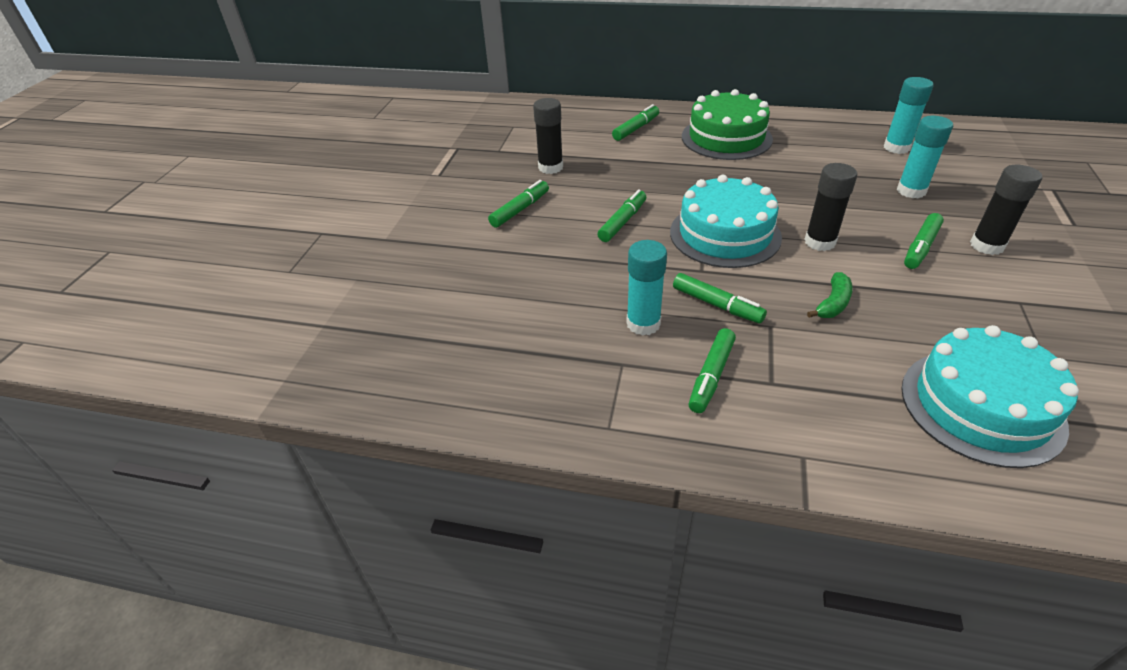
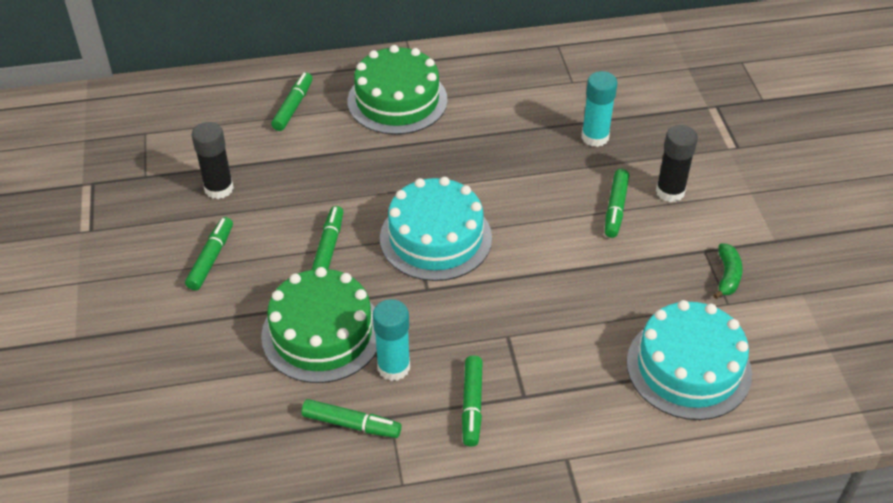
camera: 25 degrees left, 5 degrees up
(587, 281) = (322, 333): none -> green cake
(717, 305) = (454, 326): green marker -> green marker (351, 424)
(820, 242) = (526, 225): black glue stick -> none
(833, 304) = (554, 296): green banana -> green banana (727, 276)
(896, 147) = (571, 79): turquoise glue stick -> none

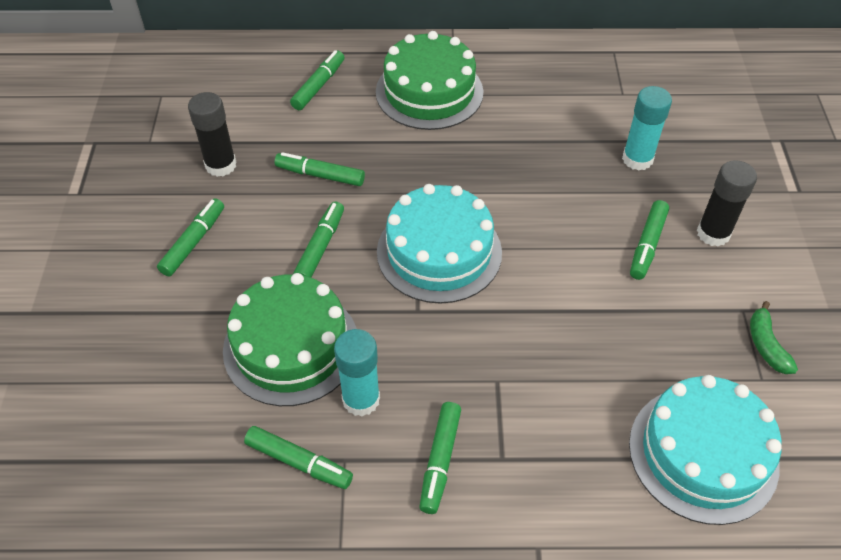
camera: 10 degrees right, 5 degrees up
(313, 186) = (320, 175): none -> green marker
(727, 276) = (766, 345): green banana -> green banana turned 150 degrees clockwise

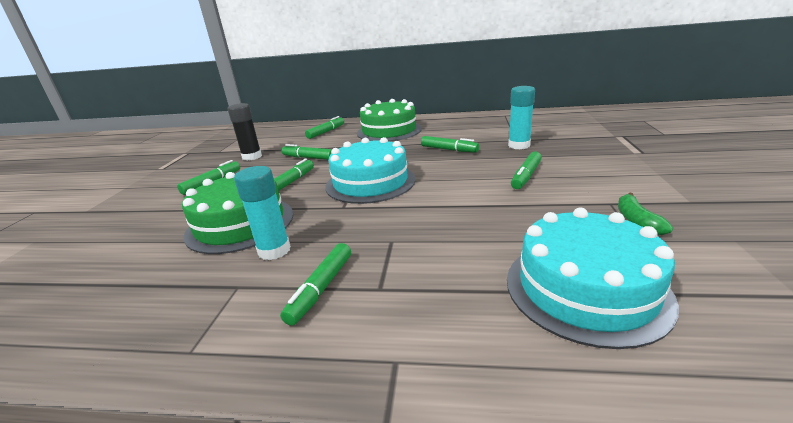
camera: 10 degrees right, 25 degrees down
(299, 462) = (198, 287): green marker -> green marker (449, 150)
(713, 233) = (578, 170): black glue stick -> none

